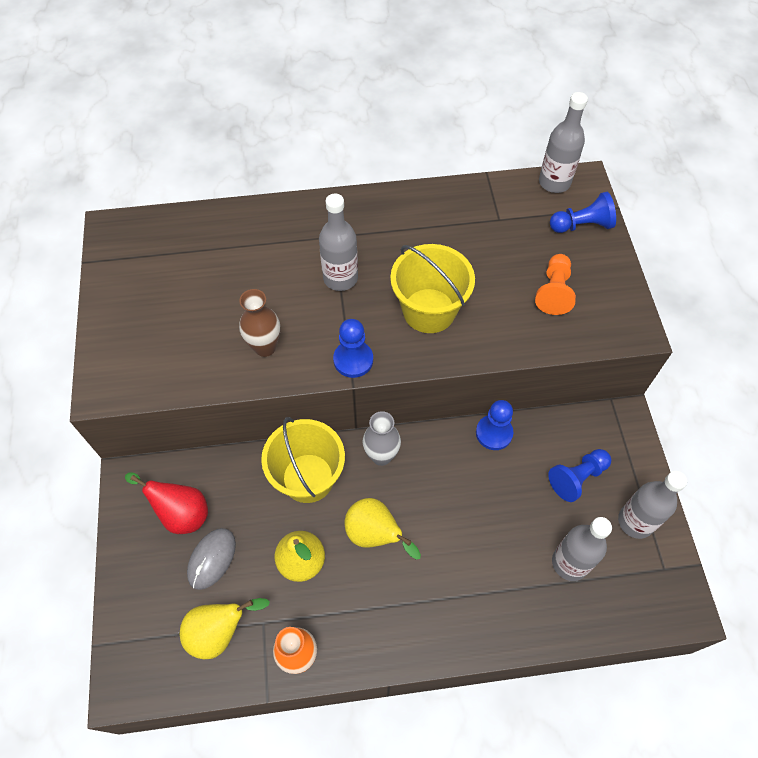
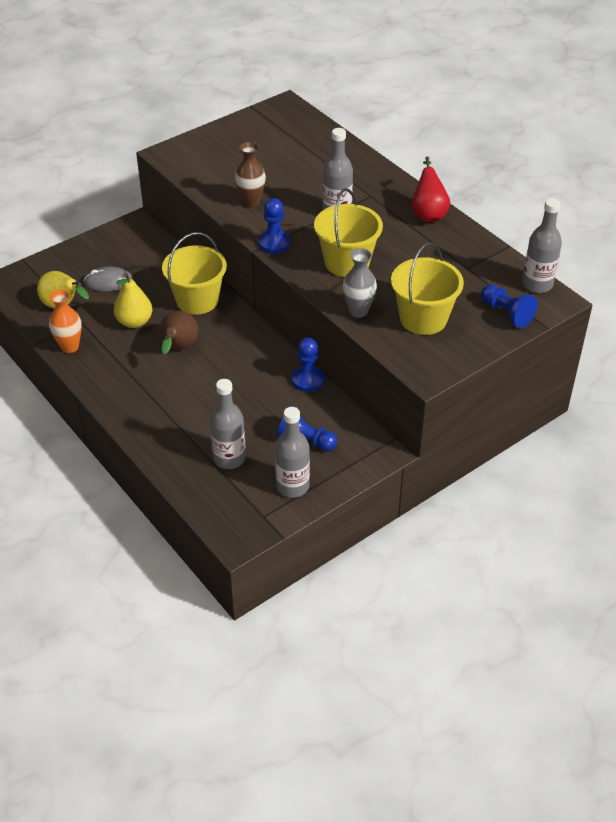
camera: 60 degrees right, 15 degrees down
(181, 513) = (130, 255): red pear -> red pear (428, 214)
(375, 535) = (178, 348): yellow pear -> brown pear
(381, 456) = (241, 328): grey vase -> grey vase (358, 311)
(554, 292) = (423, 318): orange pawn -> yellow bucket

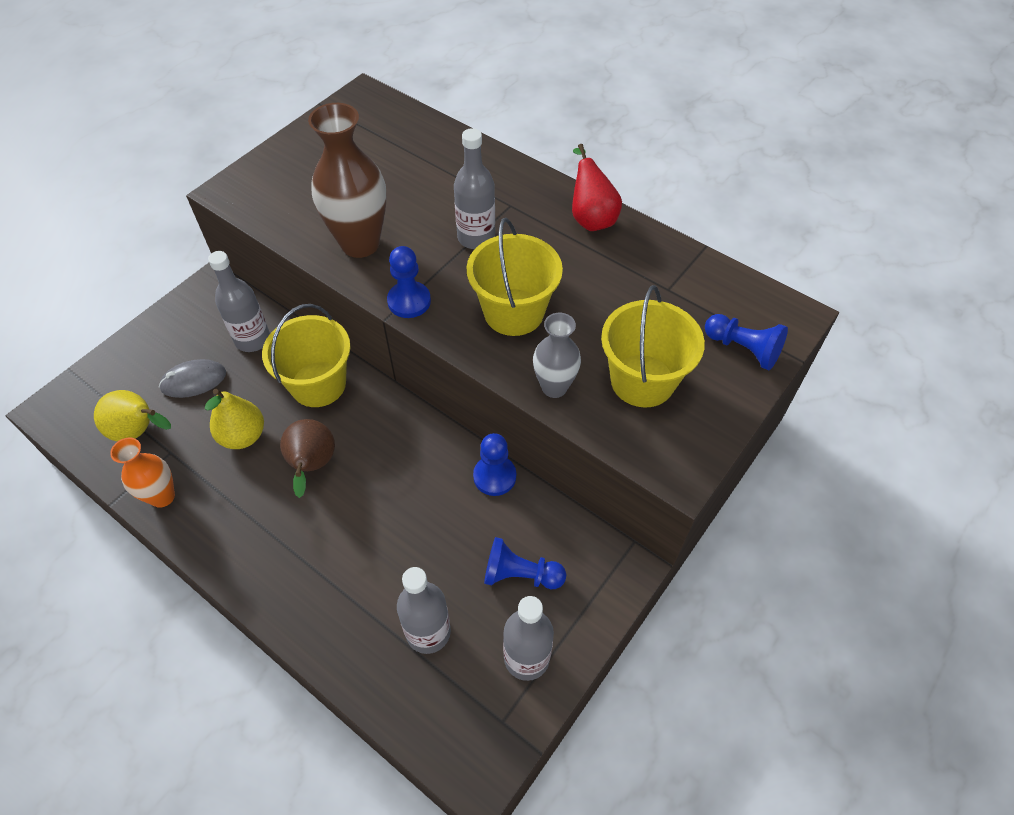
camera: 15 degrees left, 10 degrees up
(251, 202) = (360, 244): brown vase -> brown vase, size x1.70
(537, 284) = (762, 296): grey bottle -> grey bottle (252, 339)

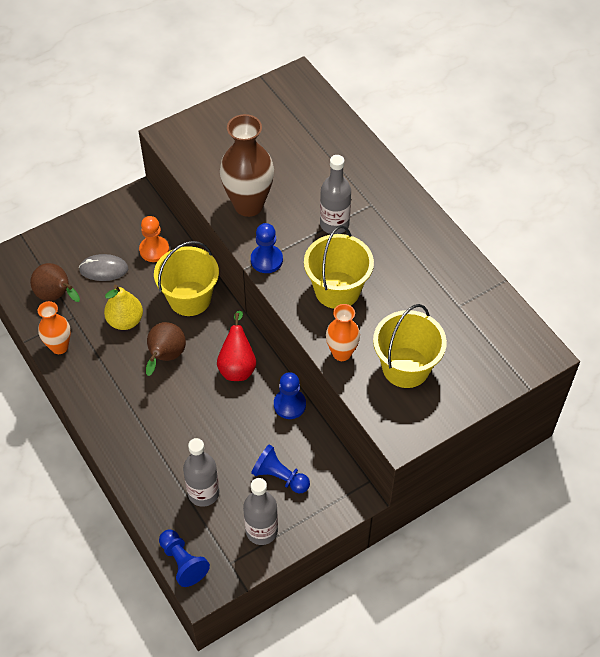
camera: 20 degrees right, 0 degrees up
(139, 431) = (56, 296): yellow pear -> brown pear
(252, 339) = (154, 250): grey bottle -> orange pawn
(554, 387) = (341, 353): grey vase -> orange vase
(591, 218) = (428, 232): red pear -> red pear (237, 366)
(743, 349) = (490, 367): blue pawn -> blue pawn (183, 562)

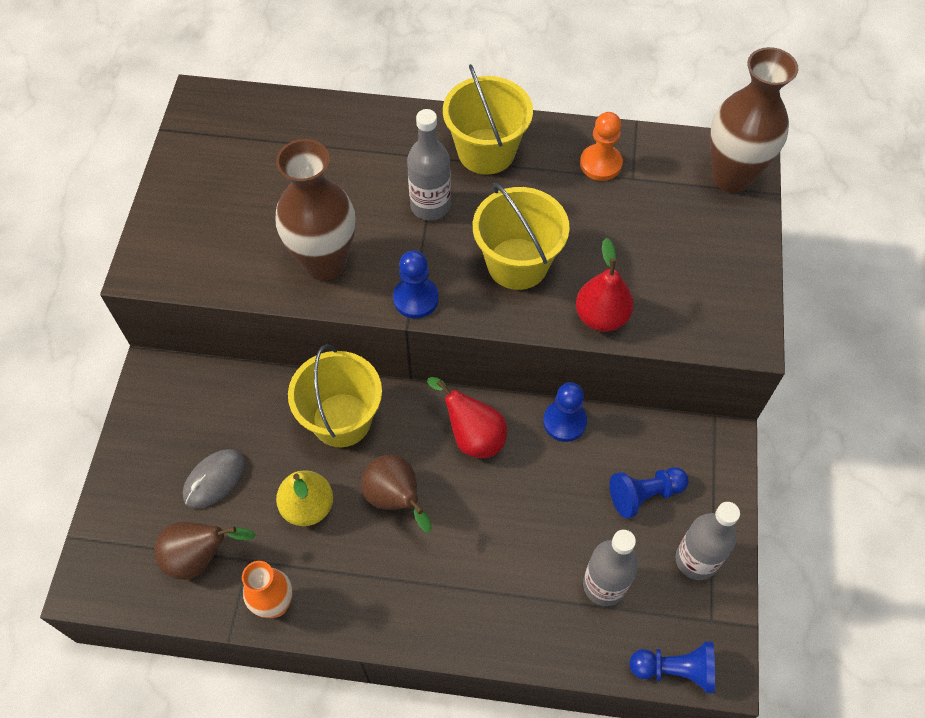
camera: 50 degrees left, 5 degrees up
(154, 250) = (241, 409): orange pawn -> orange pawn (600, 164)
(341, 353) = (601, 317): orange vase -> red pear
(405, 367) = (668, 274): yellow bucket -> yellow bucket (486, 151)
(515, 355) = (731, 177): none -> brown vase

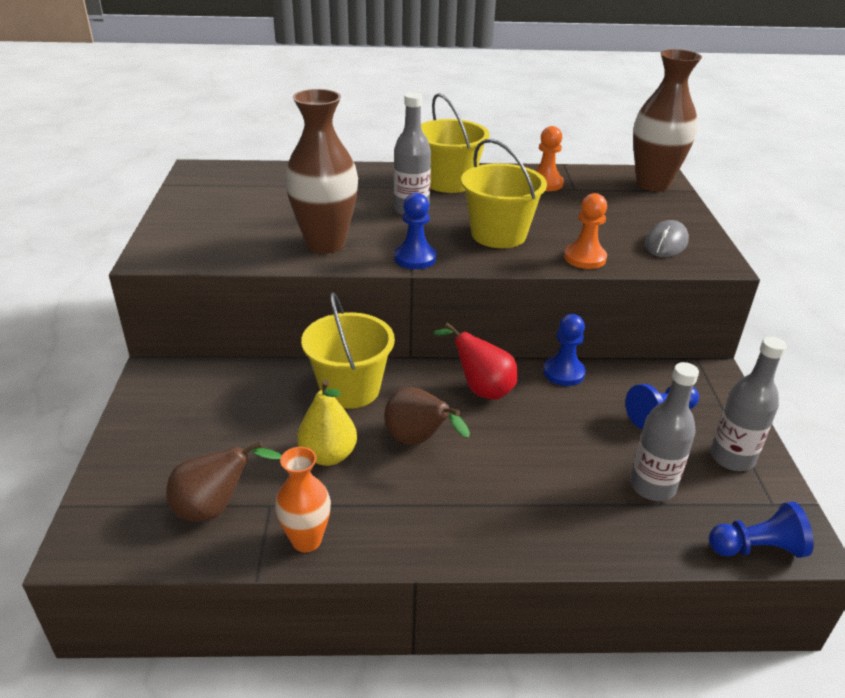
camera: 10 degrees left, 25 degrees down
(214, 479) = (224, 443): grey mouse -> grey mouse (666, 243)
(601, 317) = (585, 258): red pear -> orange pawn

